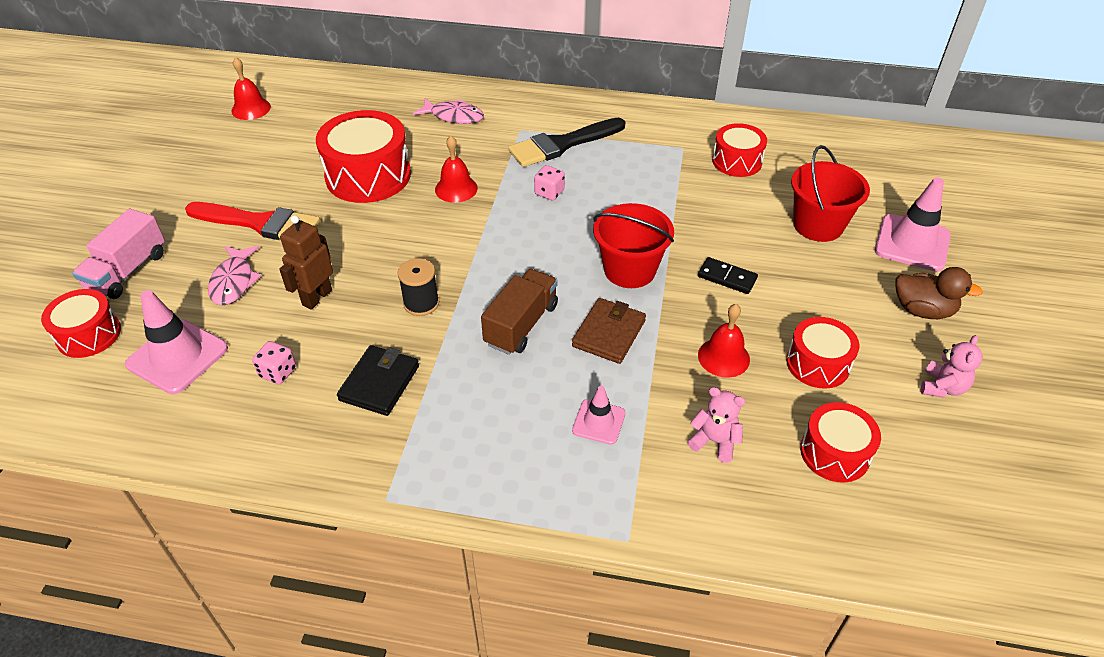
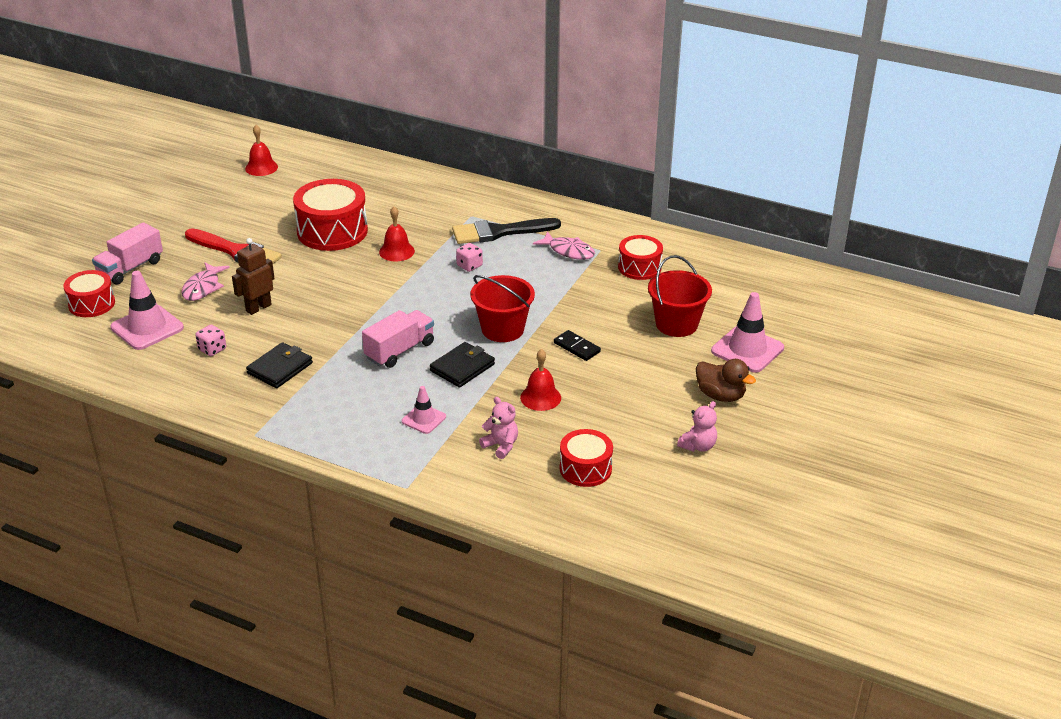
camera: 15 degrees right, 10 degrees down
(421, 303) = (332, 324): black spool -> none
(454, 116) = (421, 197): pink fish -> pink fish (568, 251)
(521, 325) = (400, 351): brown truck -> pink truck
(608, 333) = (462, 367): brown wallet -> black wallet
(817, 364) = (610, 414): red drum -> none

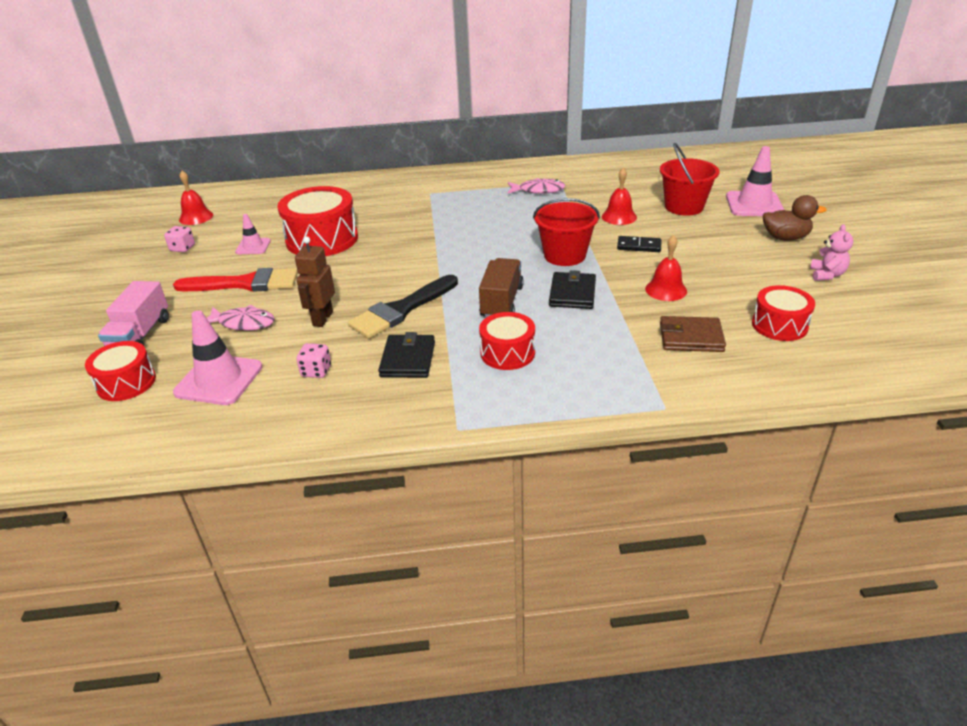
camera: 30 degrees left, 0 degrees up
(203, 287) = (243, 323): pink fish -> pink fish turned 60 degrees counterclockwise
(396, 251) = (399, 234): red bell -> red bell (619, 216)
(400, 351) = (501, 302): pink truck -> brown truck
(424, 419) = (598, 345): pink traffic cone -> pink traffic cone (253, 246)
(469, 266) = (475, 224): pink dice -> pink dice (182, 248)
(499, 232) = (467, 196): black brush -> black brush (401, 310)
(501, 446) = (691, 337): pink teddy bear -> brown wallet
(639, 267) = (604, 183): red drum -> red drum (507, 353)

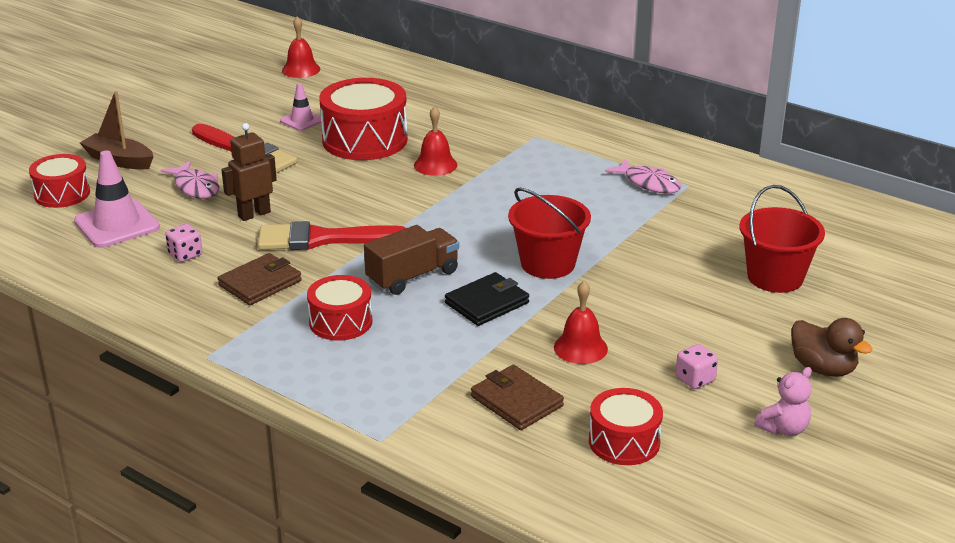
camera: 40 degrees right, 5 degrees down
(140, 335) = (119, 160): pink truck -> brown boat
(182, 248) = (249, 96): pink dice -> pink dice (695, 379)
(401, 310) = (322, 239): black brush -> red brush
(408, 359) = (260, 283): black wallet -> brown wallet
(619, 216) = (679, 252): red bell -> red bell (435, 165)
(639, 246) = (639, 293): black domino -> none
(754, 204) = (866, 316): pink traffic cone -> none

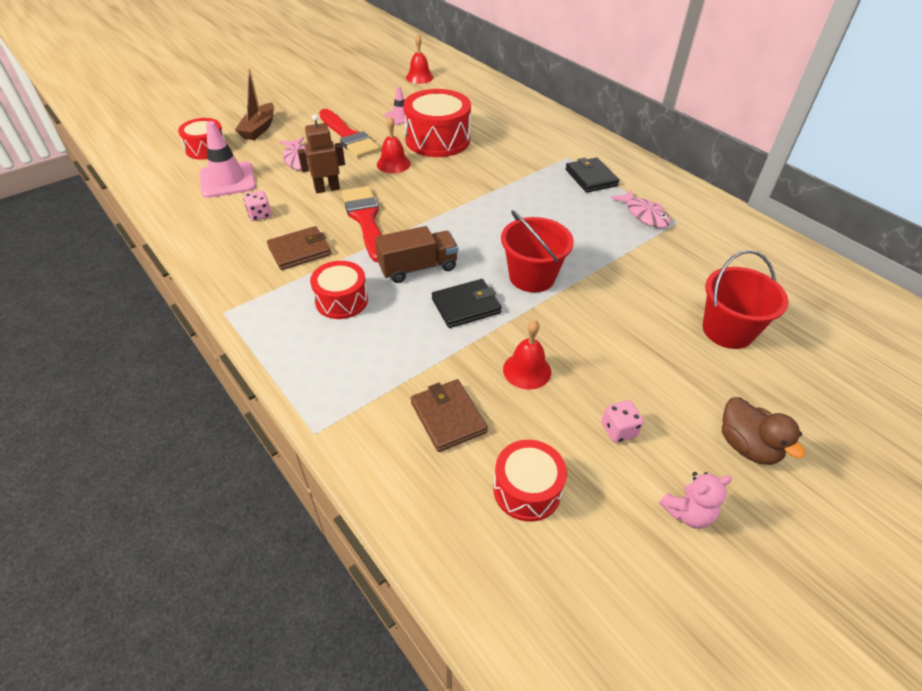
camera: 15 degrees right, 15 degrees up
(119, 160) = (259, 129): brown boat -> brown boat turned 120 degrees counterclockwise
(322, 239) = (365, 219): red brush -> red brush turned 60 degrees clockwise
(435, 165) = (480, 169): red bell -> red bell (393, 164)
(572, 154) = (591, 178): none -> black wallet

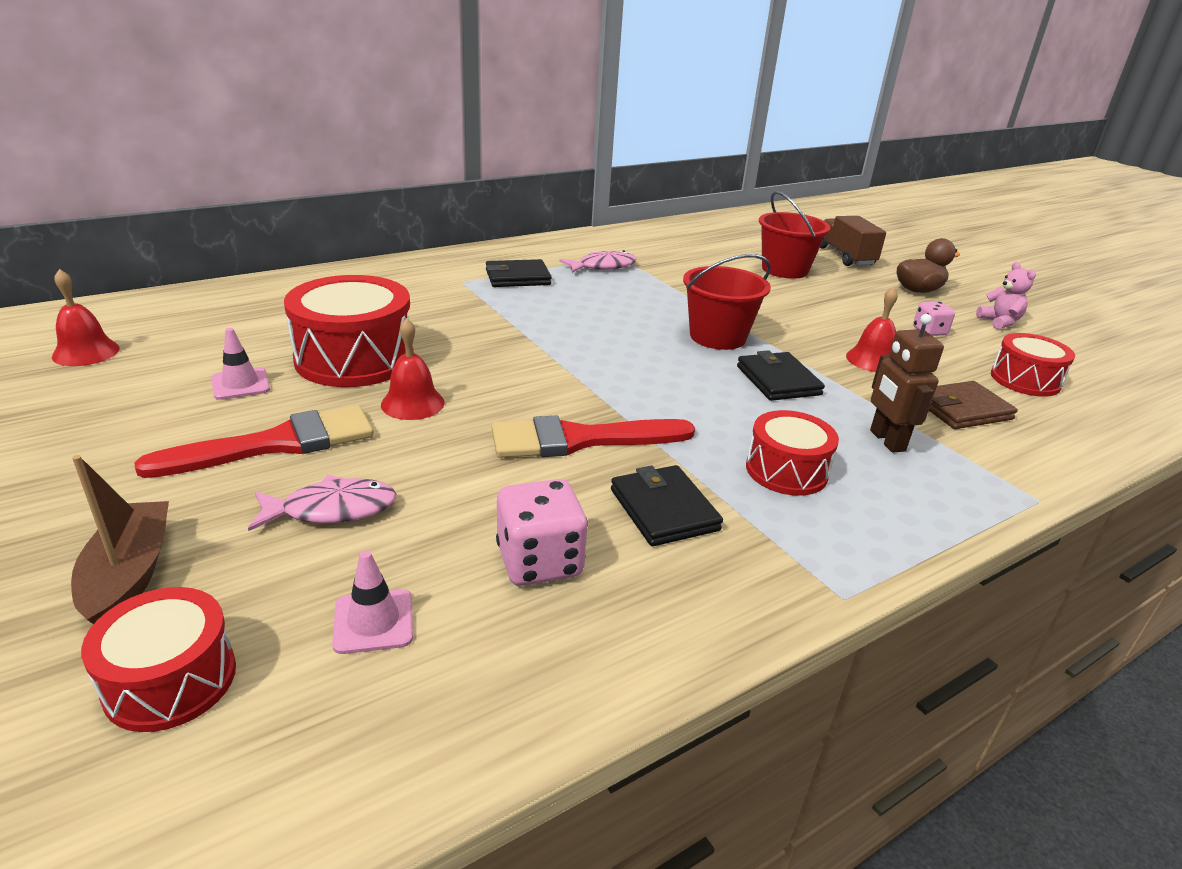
camera: 85 degrees left, 15 degrees down
(227, 180) = (373, 621): pink traffic cone -> pink traffic cone, size x0.57
(259, 129) = (129, 575): brown boat -> brown boat turned 120 degrees counterclockwise
(260, 215) = (539, 562): pink dice -> pink dice, size x1.64
(299, 251) = (663, 510): brown wallet -> black wallet
(327, 189) = (468, 475): brown robot -> brown robot (886, 441)
(418, 268) = (705, 405): brown truck -> brown truck (845, 256)

